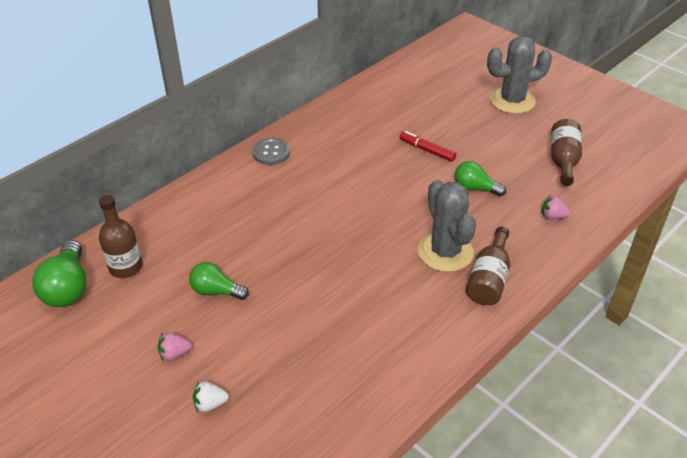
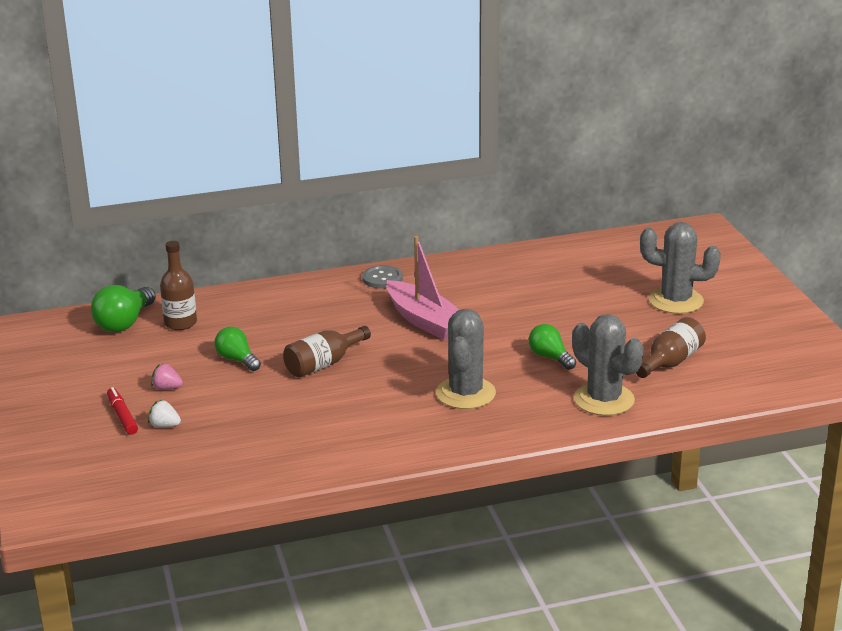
camera: 30 degrees right, 15 degrees down
(344, 185) = (425, 321): none -> pink boat
(427, 150) = (536, 316): red marker -> red marker (122, 416)
(489, 279) = (484, 423): brown bottle -> brown bottle (323, 364)
(553, 216) = (604, 400): pink strawberry -> grey cactus

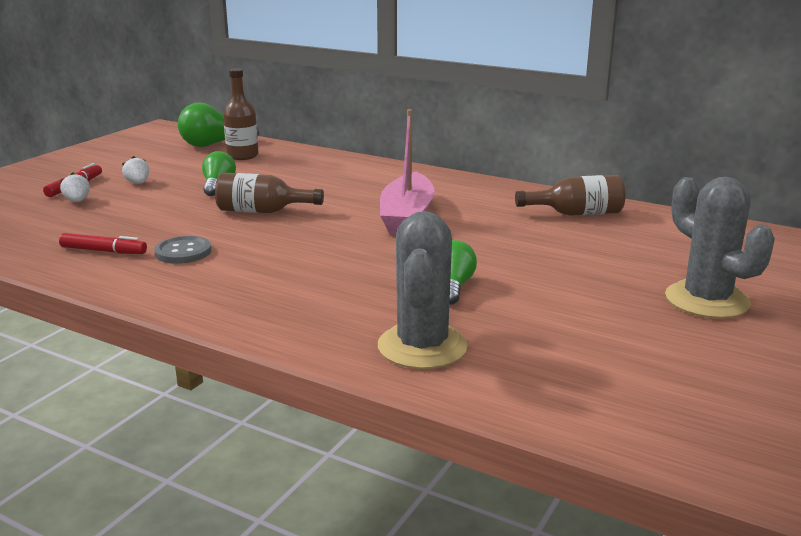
camera: 45 degrees right, 5 degrees down
(167, 388) = (138, 183): pink strawberry -> white strawberry
(297, 447) = (103, 251): none -> red marker
(382, 278) = (441, 181): grey button -> grey button (183, 252)
(465, 393) = (310, 277): grey cactus -> none
(670, 362) = (578, 350): brown bottle -> brown bottle (576, 214)

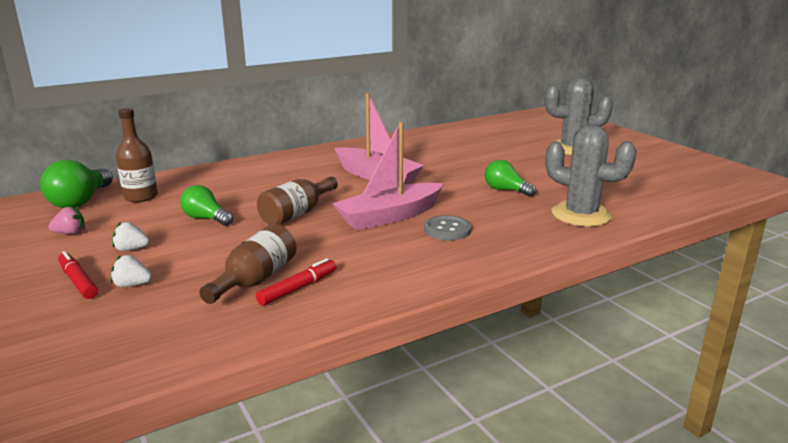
camera: 60 degrees left, 0 degrees up
(153, 160) = (70, 233): none -> pink strawberry
(183, 252) = (346, 256): grey button -> grey button (447, 230)
(297, 247) = (389, 216): none -> pink boat
(576, 214) = (431, 140): brown bottle -> brown bottle (255, 280)

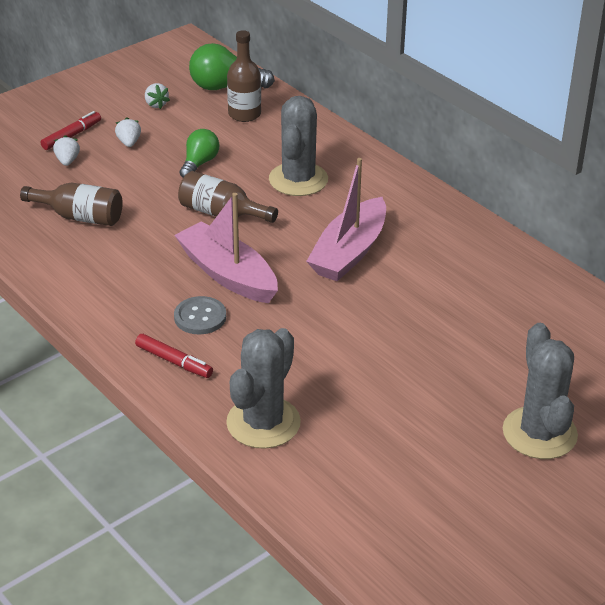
camera: 80 degrees right, 15 degrees up
(70, 233) = (156, 104): pink strawberry -> white strawberry
(267, 184) = (298, 179): none -> grey cactus
(298, 288) = (67, 241): red marker -> red marker (174, 361)
(506, 190) = (331, 360): green light bulb -> none

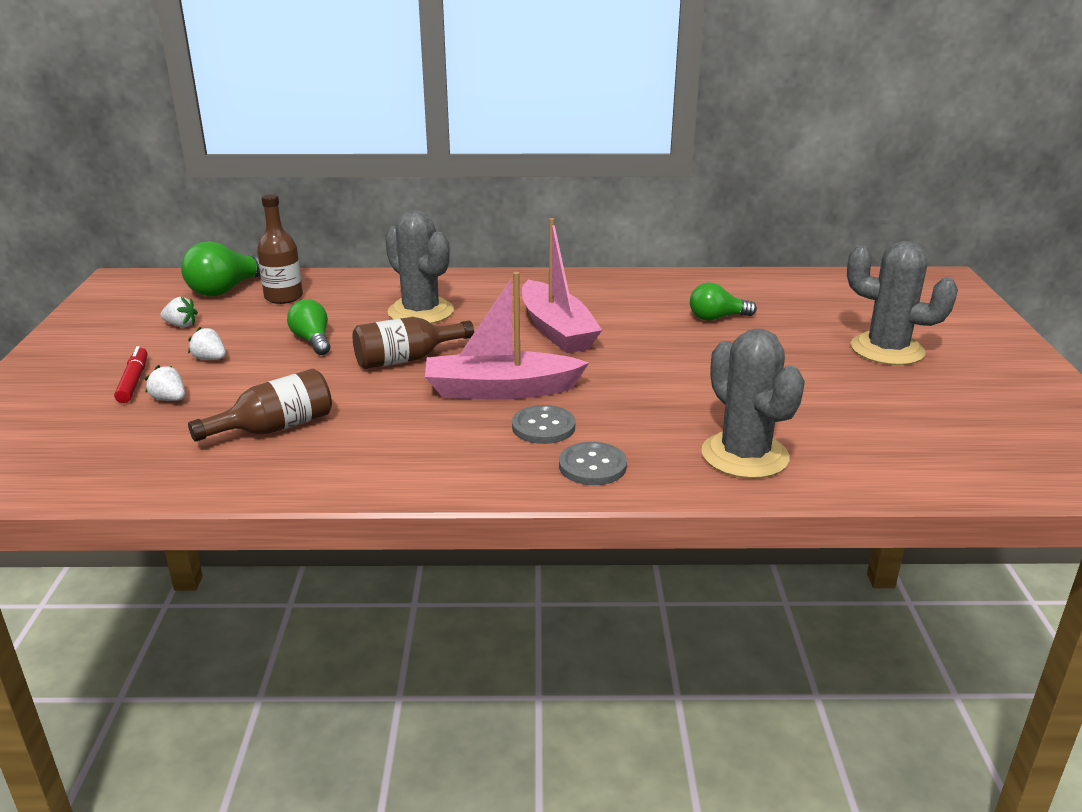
camera: 50 degrees left, 10 degrees down
(174, 361) = (592, 466): red marker -> grey button
(478, 318) = (717, 318): none -> green light bulb

